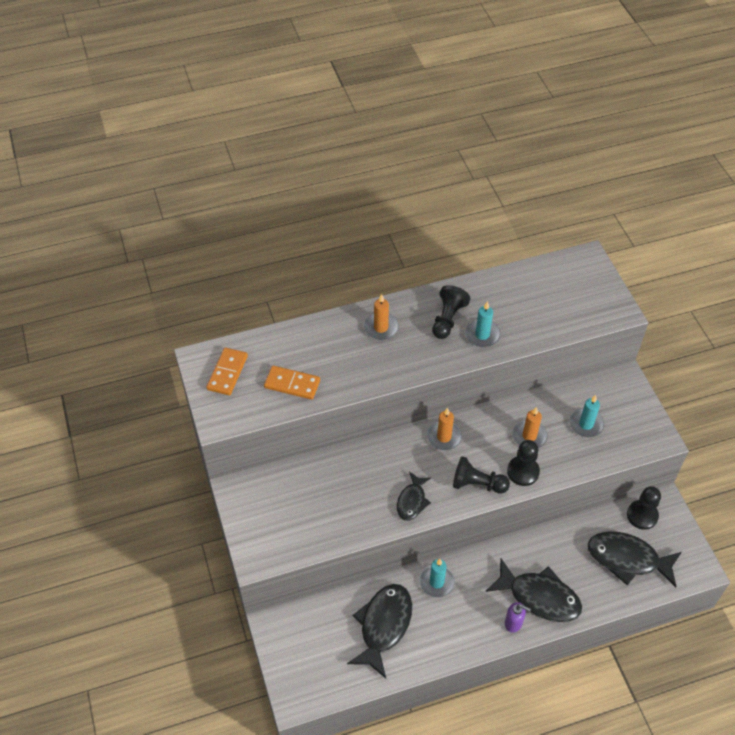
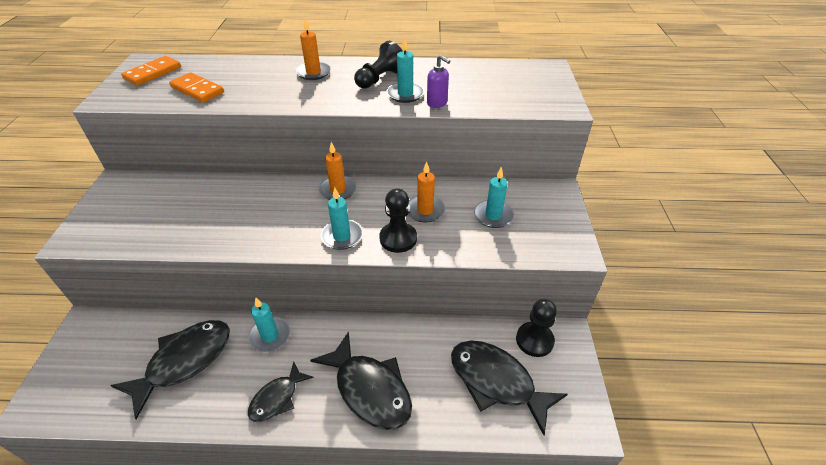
camera: 20 degrees right, 10 degrees down
(412, 501) = (264, 233): black fish -> black fish (277, 398)
(477, 484) = (342, 236): black pawn -> turquoise candle
(513, 623) = (322, 409): purple soap dispenser -> purple soap dispenser (437, 103)

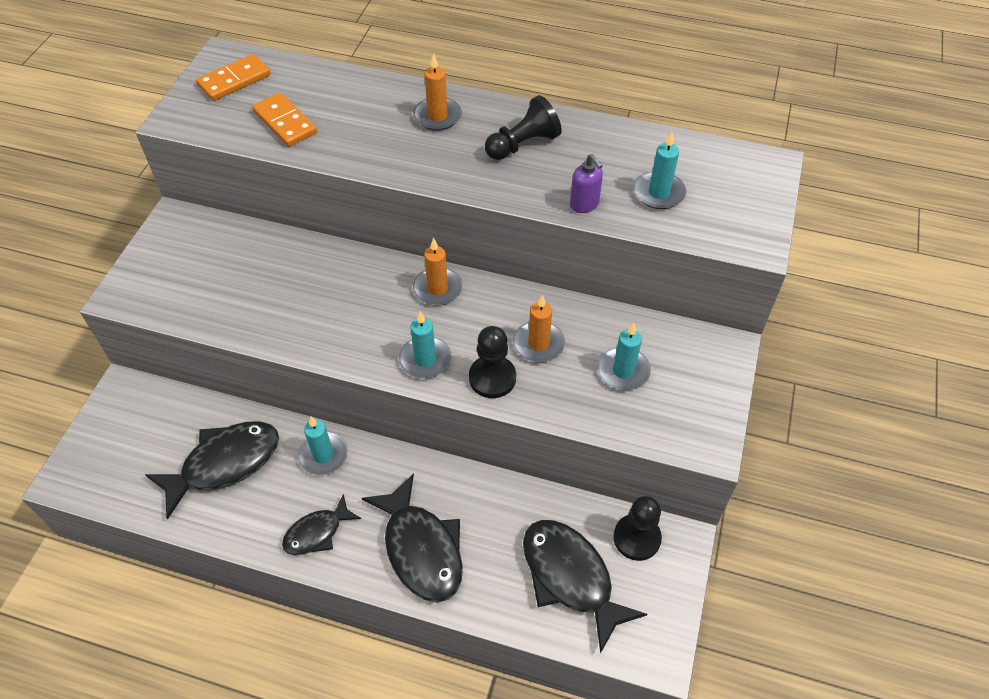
camera: 15 degrees right, 10 degrees up
(405, 94) = (547, 180): turquoise candle -> turquoise candle (659, 193)

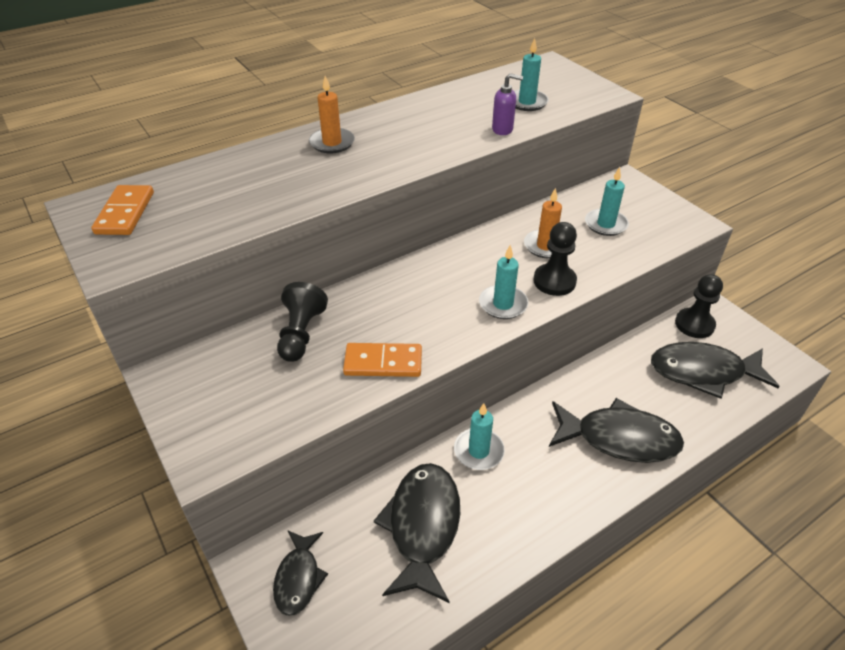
camera: 50 degrees left, 10 degrees down
(285, 122) = (222, 210): orange domino -> orange domino (383, 363)
(317, 532) = (552, 496): black fish -> black fish (298, 578)
(437, 289) = (441, 265): orange candle -> none
(523, 144) = (413, 125): black pawn -> black pawn (301, 334)

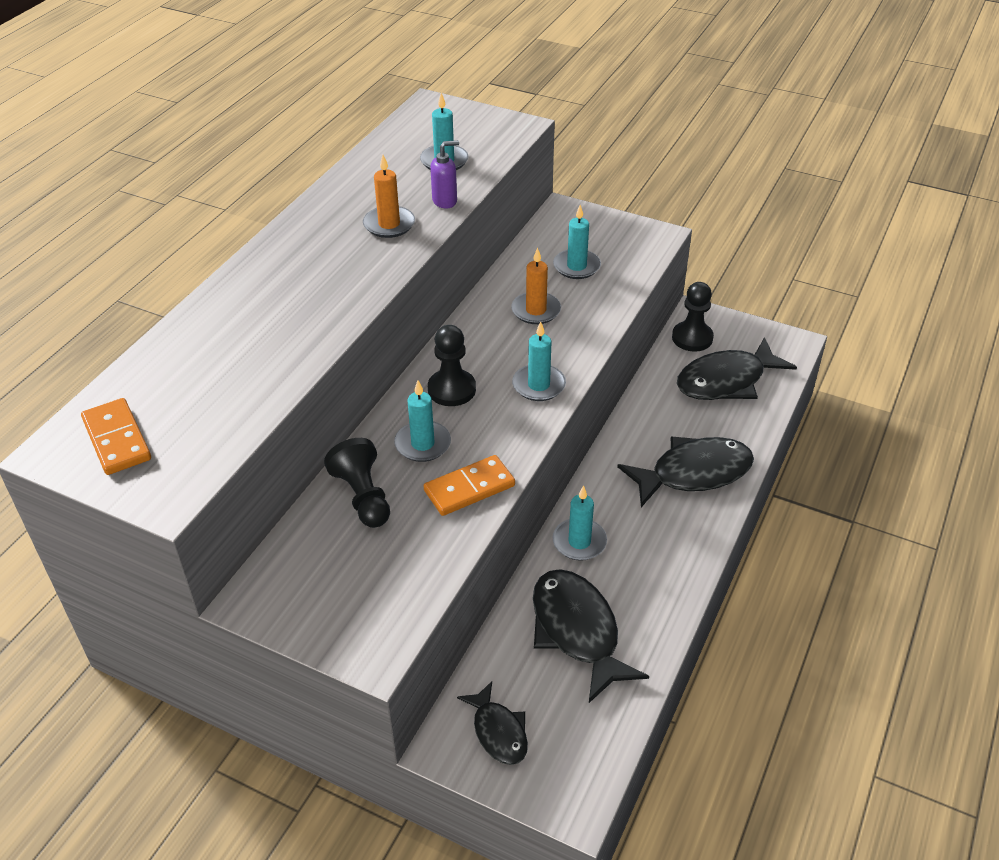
camera: 30 degrees left, 0 degrees up
(332, 143) = (276, 277): orange candle -> orange candle (389, 224)
(376, 313) = (423, 444): none -> turquoise candle
(554, 281) = (569, 343): black pawn -> black pawn (451, 389)

